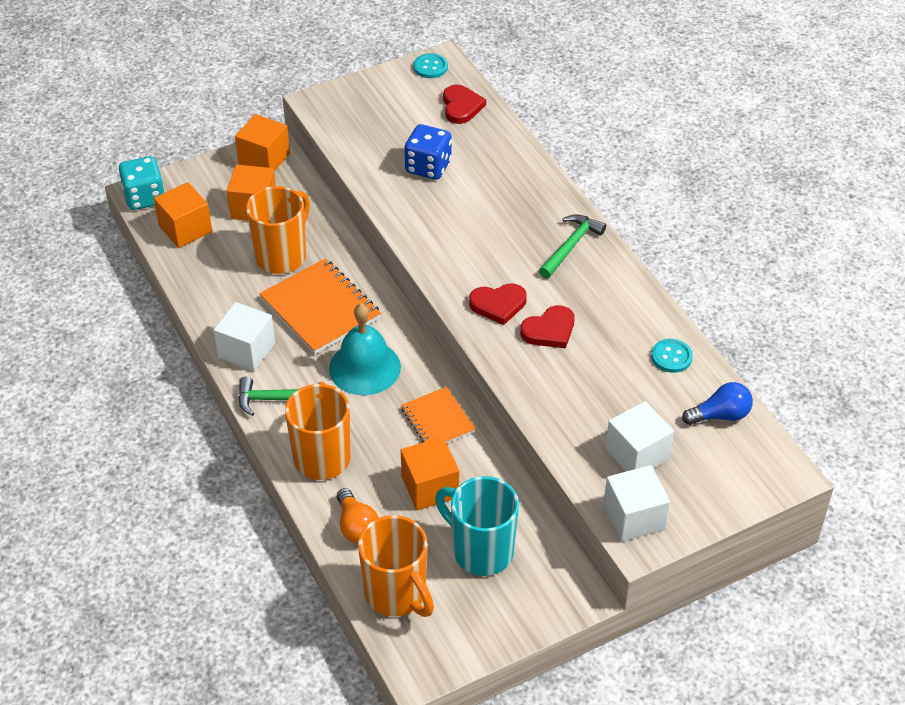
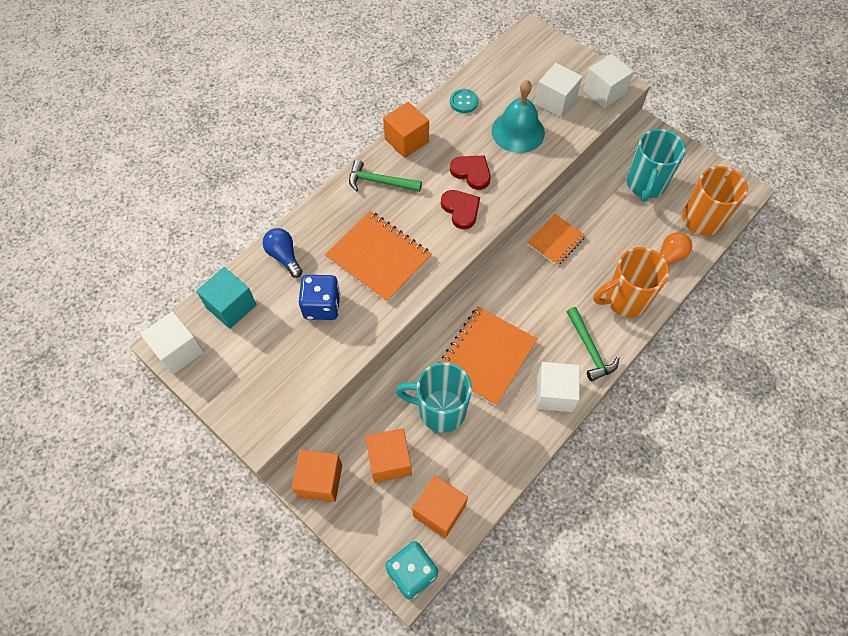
camera: 110 degrees left, 15 degrees up
(282, 256) = (440, 410): orange mug -> turquoise mug
(364, 367) = (531, 303): turquoise bell -> turquoise bell (518, 131)
(430, 67) = (178, 350): turquoise button -> white cube
(430, 487) = (613, 227): orange cube -> orange cube (406, 140)
(461, 106) = (231, 306): red heart -> turquoise cube
(466, 221) = (379, 257): none -> orange notebook
(720, 415) = (501, 68): blue light bulb -> blue light bulb (284, 256)

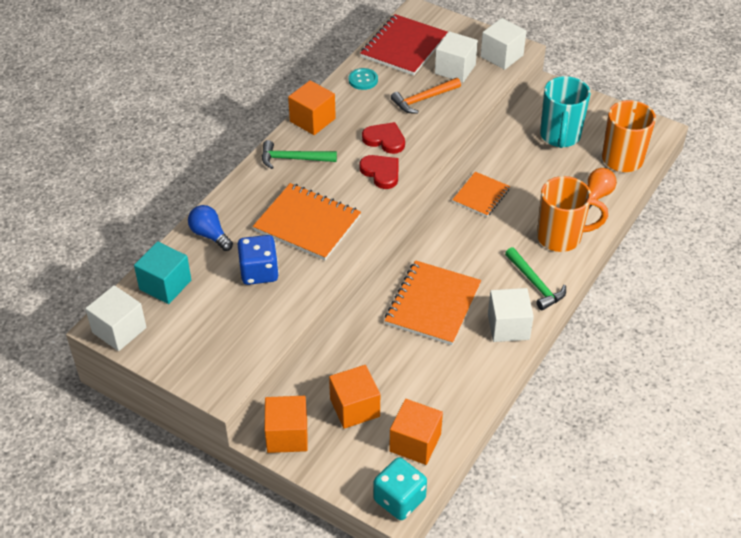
camera: 10 degrees left, 15 degrees down
(440, 410) = (396, 357): turquoise mug -> none
(510, 69) = (403, 47): none -> red notebook
(518, 131) = (423, 99): turquoise bell -> orange hammer
(624, 300) = (561, 237): orange mug -> orange mug turned 150 degrees counterclockwise

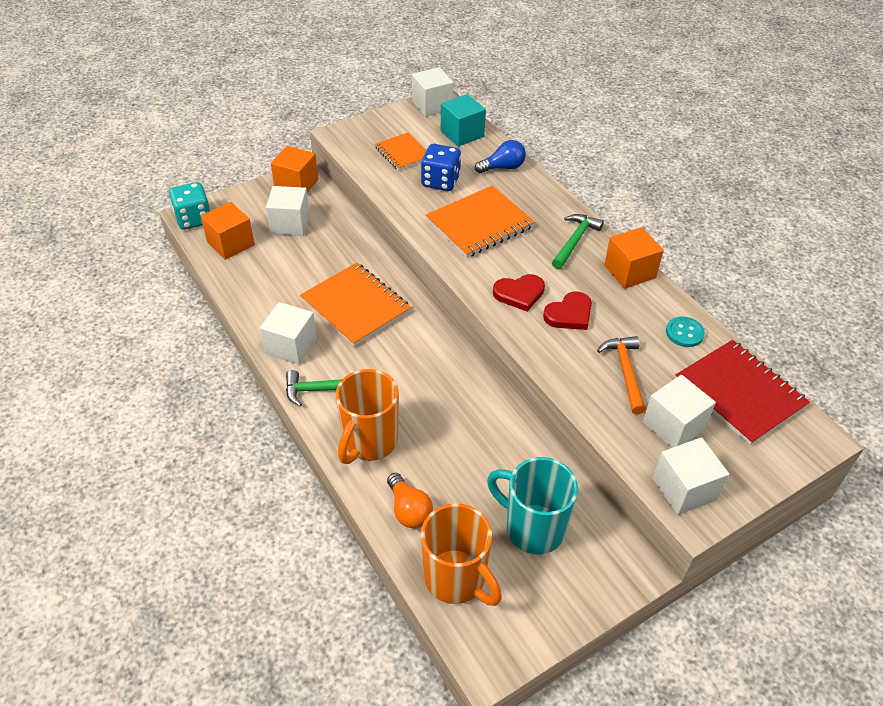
camera: 115 degrees right, 0 degrees up
(354, 407) = (290, 224): orange cube -> white cube
(481, 195) = (473, 401): orange notebook -> orange notebook (403, 153)

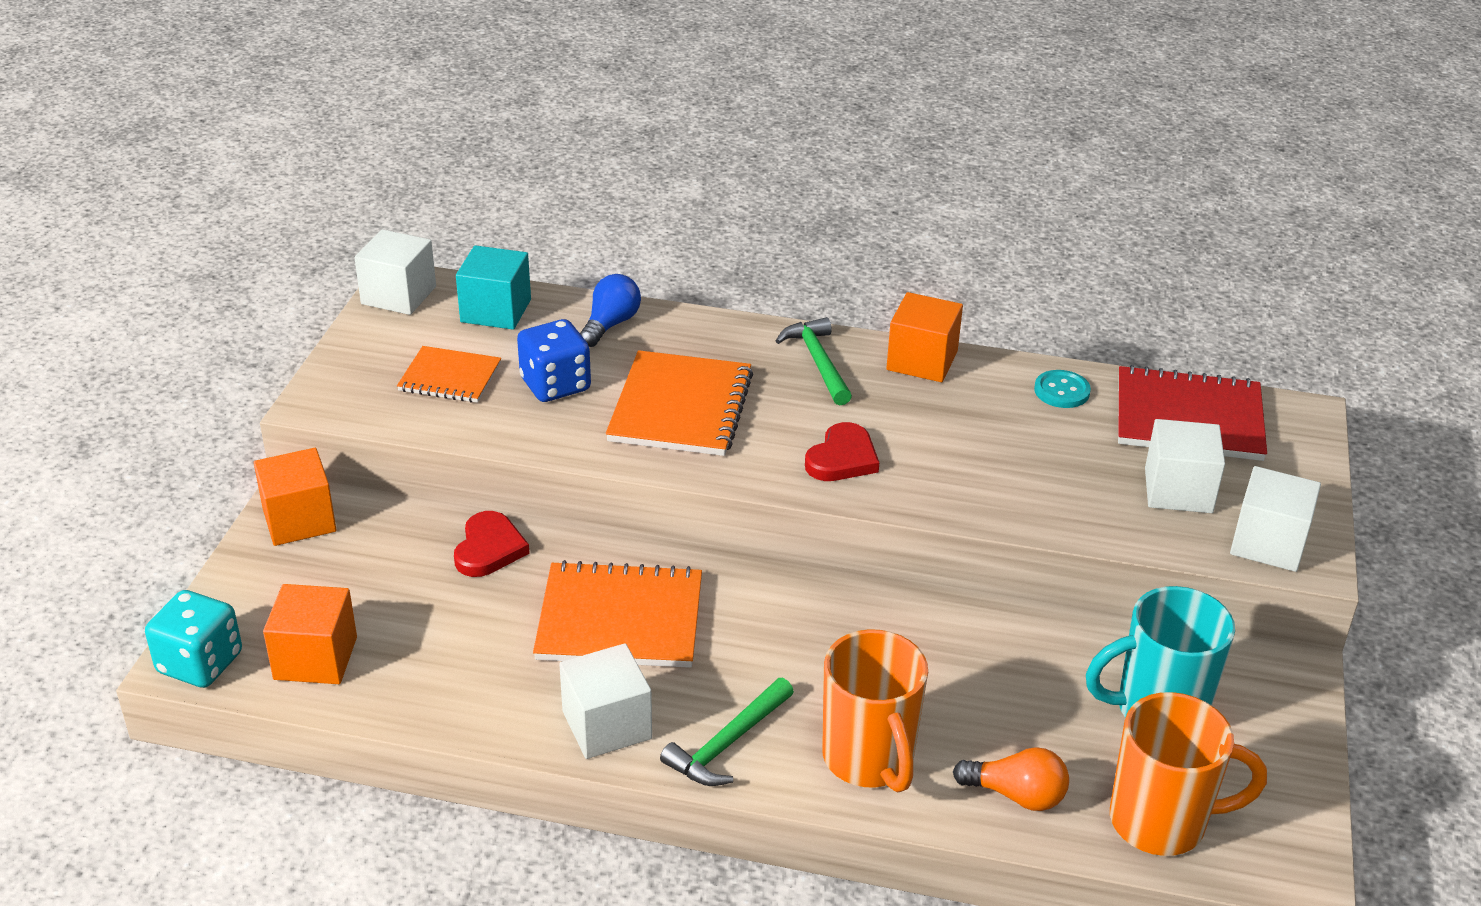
camera: 45 degrees left, 10 degrees down
(290, 224) = (369, 577): white cube -> none
(569, 314) = (926, 446): red heart -> red heart (489, 548)
(625, 372) = (1064, 468): orange hammer -> none

